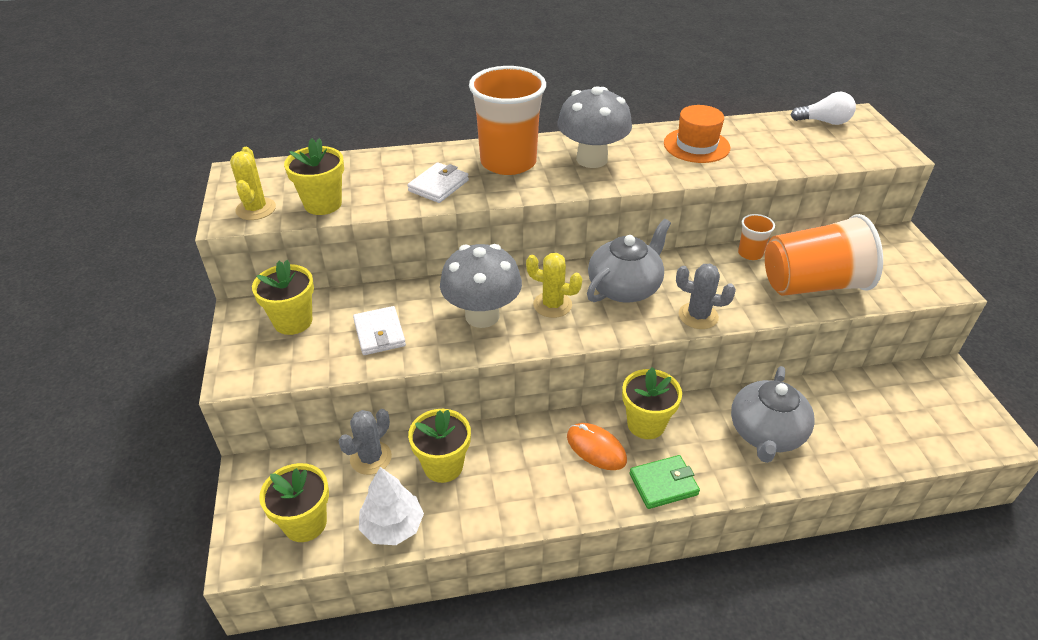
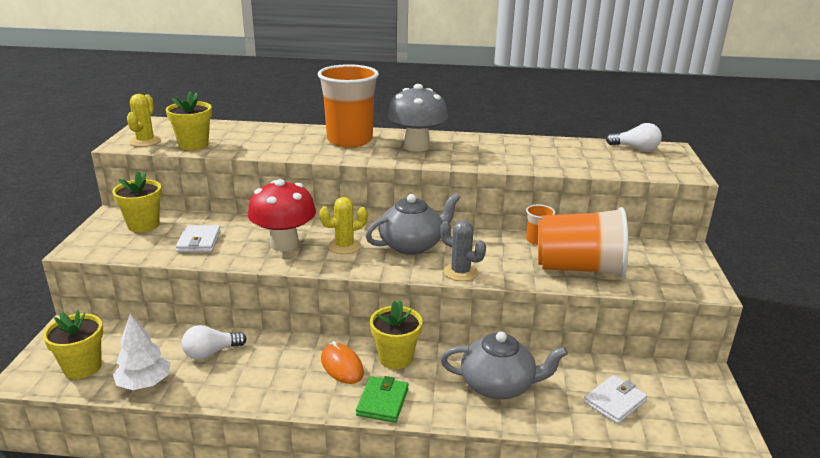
camera: 15 degrees right, 15 degrees down
(371, 458) = (160, 337): grey cactus -> none
(438, 186) = (285, 146): white wallet -> white wallet (615, 402)
(443, 466) = (211, 353): yellow flower pot -> white light bulb
(482, 316) = (284, 244): grey mushroom -> red mushroom
(552, 305) = (344, 246): yellow cactus -> yellow cactus turned 60 degrees counterclockwise
(663, 484) = (382, 402): green wallet -> green wallet turned 75 degrees counterclockwise
(696, 145) = (510, 149): orange hat -> none
(766, 433) = (499, 385): grey teapot -> grey teapot turned 120 degrees counterclockwise

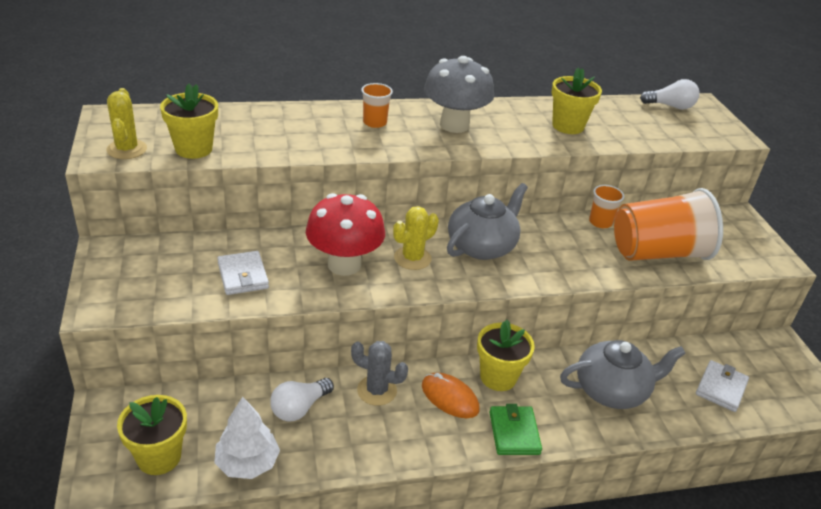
camera: 20 degrees left, 10 degrees up
(143, 225) = (156, 260): yellow flower pot -> yellow flower pot (568, 126)
(349, 140) = (375, 122): orange cup -> orange cup, size x0.44
(460, 272) = (551, 275): grey cactus -> grey cactus (376, 390)

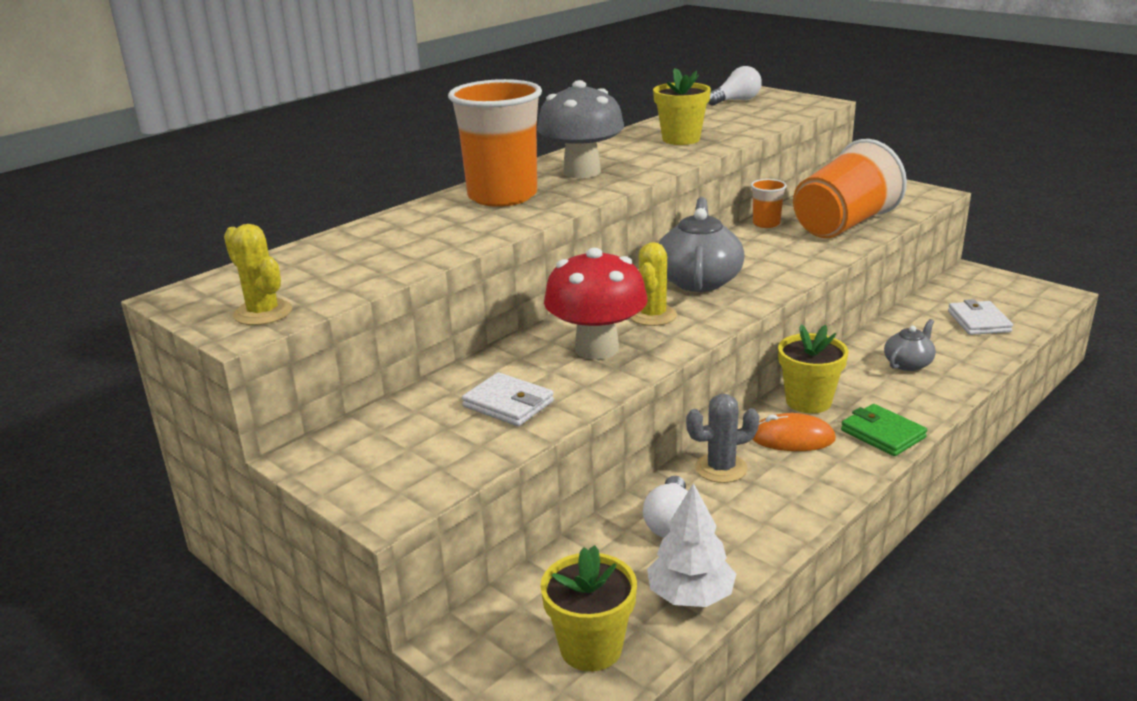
camera: 30 degrees left, 10 degrees down
(193, 149) = (345, 283): yellow flower pot -> none
(375, 122) = (502, 196): orange cup -> orange cup, size x2.26
(612, 390) = (908, 363): grey teapot -> grey teapot, size x0.56

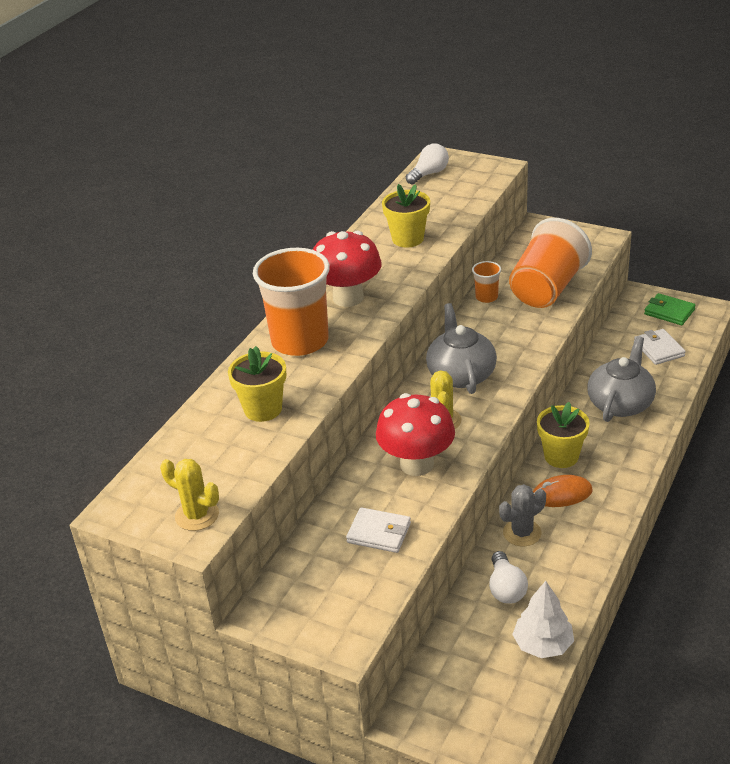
camera: 15 degrees left, 10 degrees up
(582, 172) = (348, 298): grey mushroom -> red mushroom
(591, 648) = (495, 700): yellow flower pot -> yellow flower pot (263, 409)
(883, 434) = (622, 476): green wallet -> green wallet (669, 312)
(908, 363) = (620, 403): grey teapot -> grey teapot, size x1.77

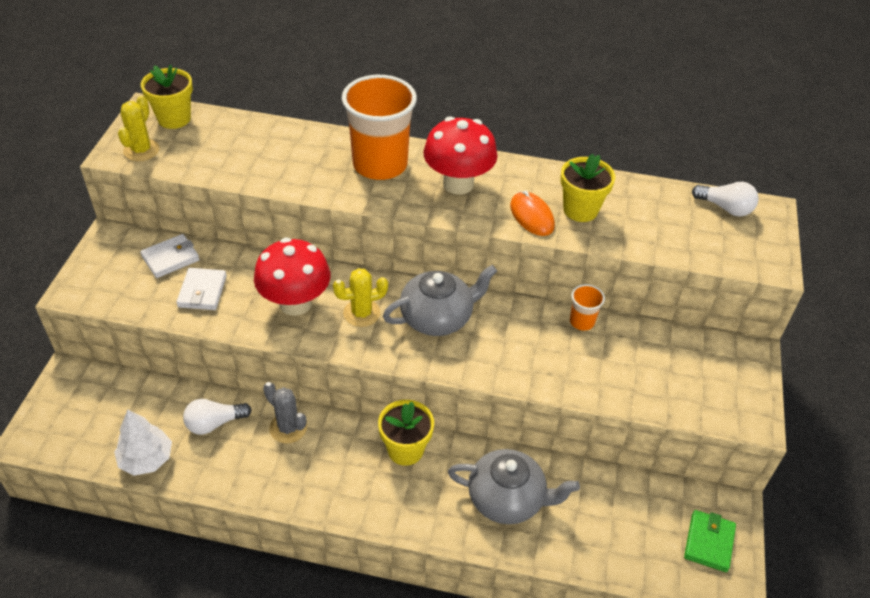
camera: 70 degrees right, 10 degrees up
(263, 409) = (277, 160): yellow flower pot -> yellow flower pot (174, 119)
(547, 289) = (618, 374): orange cup -> none
(561, 494) = (348, 455): orange mouse -> orange mouse (532, 216)
(659, 349) = (624, 534): white wallet -> white wallet (171, 258)

